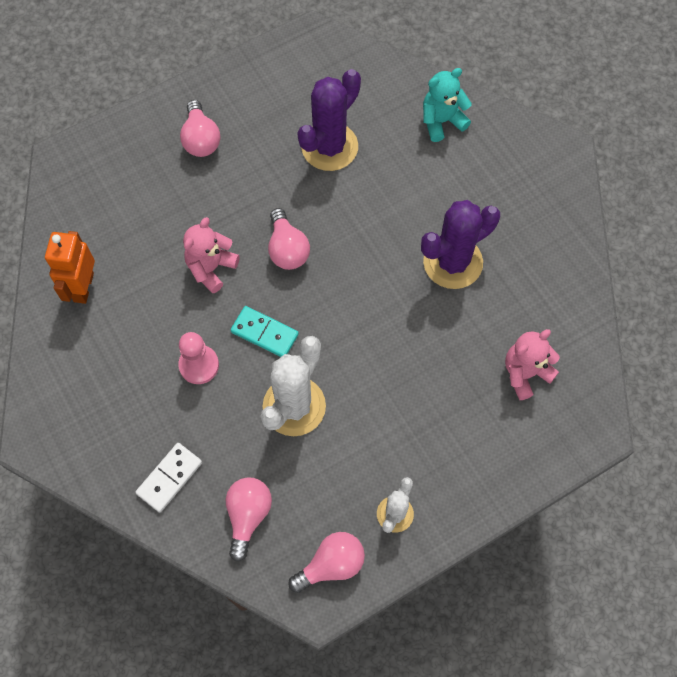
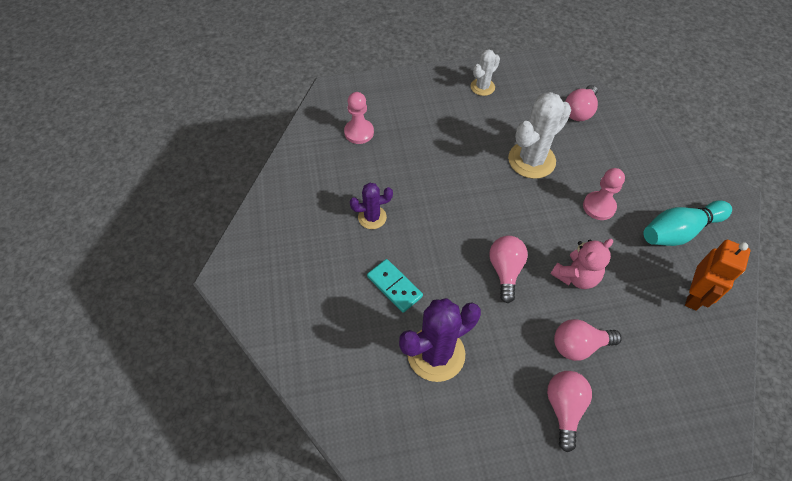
camera: 160 degrees left, 10 degrees down
(101, 363) = (679, 231): none -> turquoise bowling pin
(169, 478) = (631, 145): white domino -> none
(264, 333) = (541, 213): turquoise domino -> turquoise domino (394, 286)
(331, 565) = (531, 75): pink light bulb -> pink light bulb (579, 345)
(442, 121) = (318, 343): turquoise teddy bear -> none
(453, 262) = (372, 217): purple cactus -> purple cactus, size x0.57
(525, 373) = (359, 132): pink teddy bear -> pink pawn

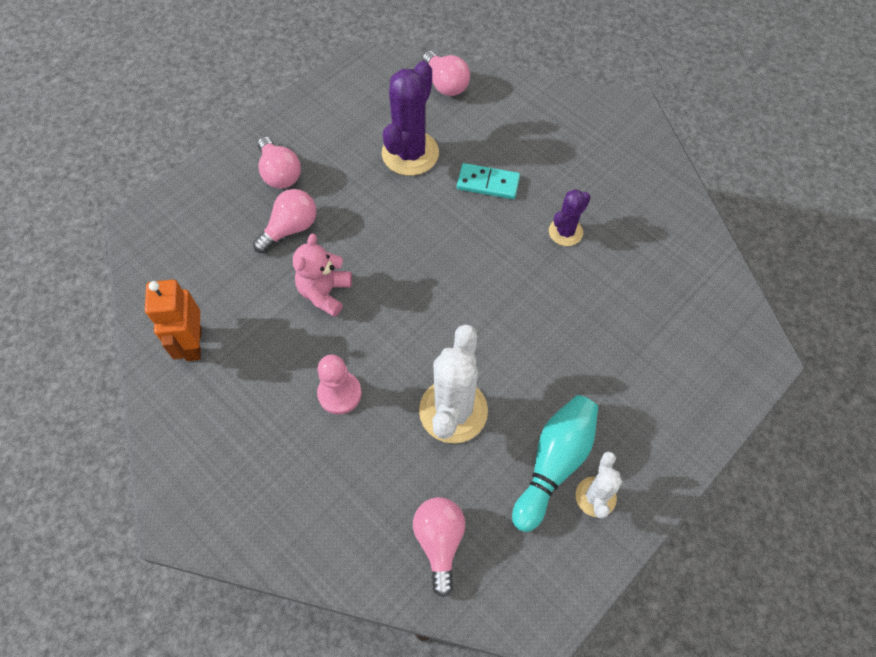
camera: 145 degrees right, 5 degrees up
(359, 132) = (674, 319): pink pawn -> none
(505, 271) = (398, 257): pink light bulb -> pink light bulb (446, 84)
(679, 231) = (232, 417): turquoise bowling pin -> turquoise bowling pin (554, 463)

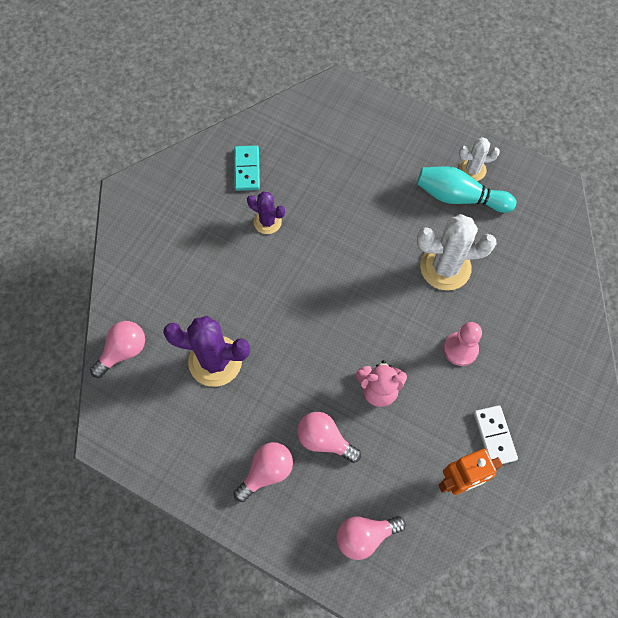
camera: 105 degrees left, 5 degrees up
(224, 396) = (494, 436): none -> white domino
(439, 541) = (538, 254): pink light bulb -> pink light bulb (365, 536)
(488, 183) = (233, 289): turquoise domino -> turquoise domino (247, 169)

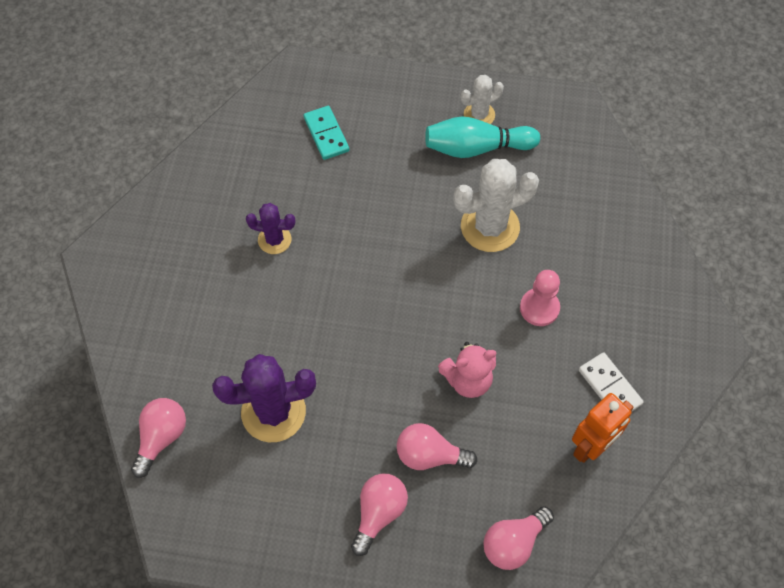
camera: 20 degrees left, 5 degrees down
(247, 169) = (229, 189): turquoise domino -> turquoise domino (326, 134)

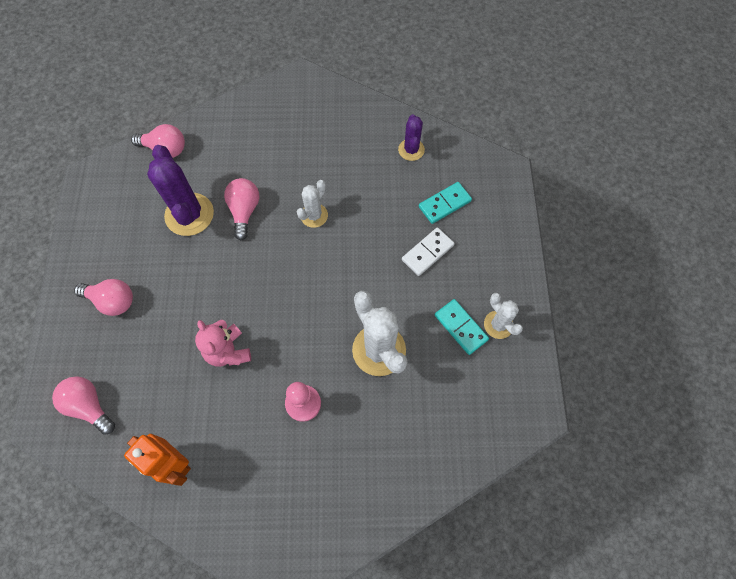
camera: 80 degrees right, 5 degrees up
(274, 240) = (336, 186): purple cactus -> purple cactus (411, 150)
(309, 268) = (314, 215): none -> white cactus
(429, 455) = (160, 331): pink light bulb -> pink light bulb (244, 211)
(476, 148) = (461, 327): turquoise bowling pin -> turquoise domino
(609, 387) = (232, 475): white domino -> white domino (427, 252)

